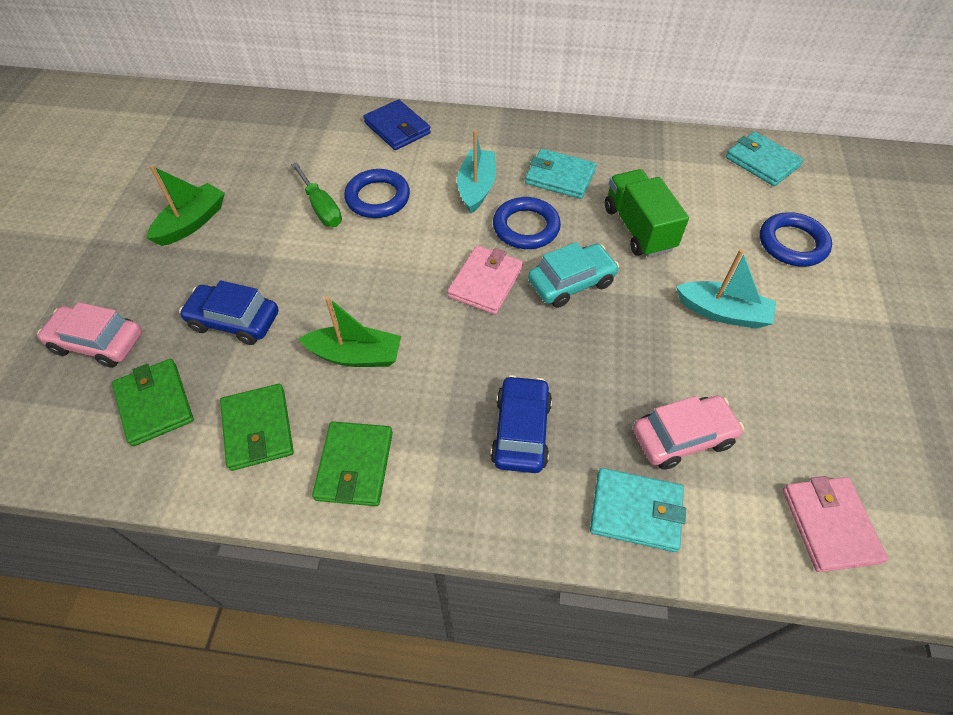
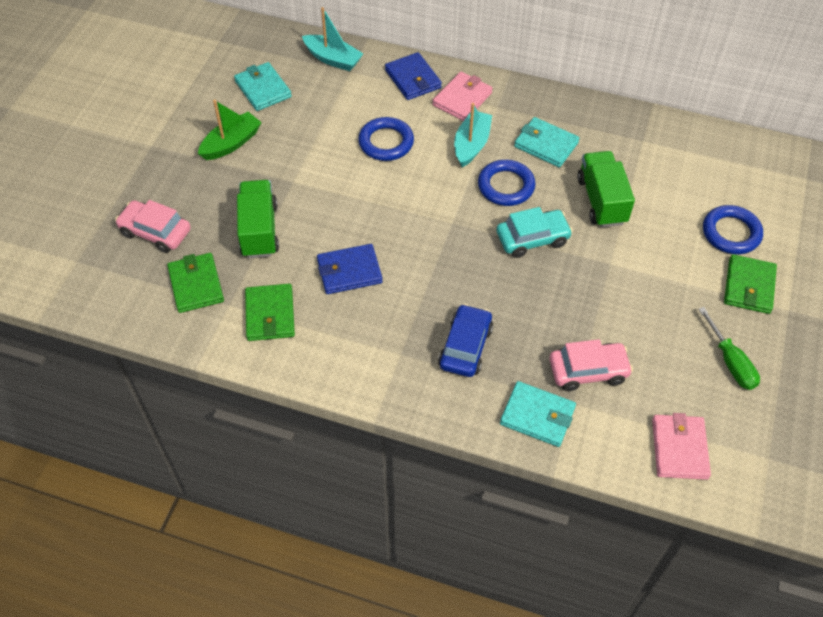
camera: 10 degrees right, 0 degrees up
(234, 321) = (259, 230): blue car -> green truck
(321, 208) = (338, 145): green screwdriver -> green screwdriver (730, 362)
(355, 465) = (337, 351): green wallet -> green wallet (749, 286)
(356, 355) = (349, 271): green boat -> blue wallet
(485, 282) = (462, 228): pink wallet -> pink wallet (462, 99)
(722, 312) = (651, 282): turquoise boat -> turquoise boat (333, 59)
(762, 162) = (731, 155): turquoise wallet -> turquoise wallet (263, 89)

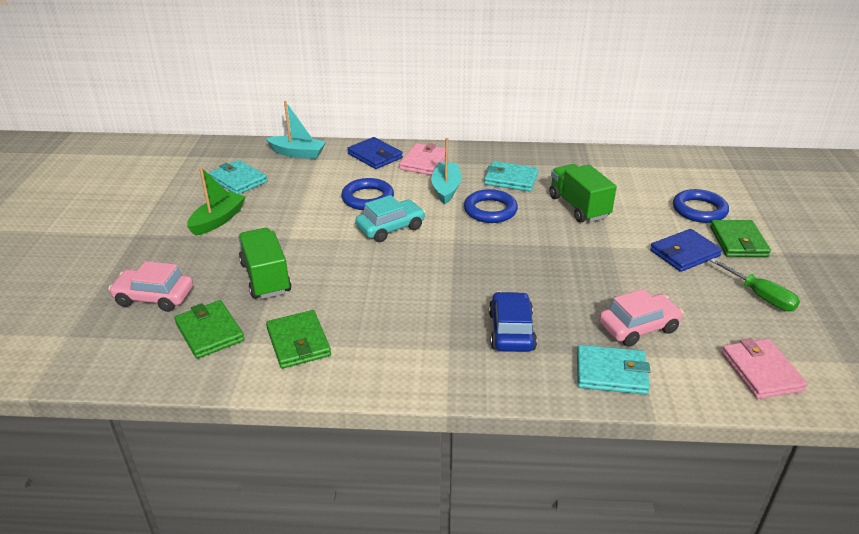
camera: 15 degrees left, 20 degrees down
(349, 271) = (369, 293): blue wallet -> blue wallet (684, 253)
(532, 239) = (533, 241): turquoise car -> turquoise car (390, 228)

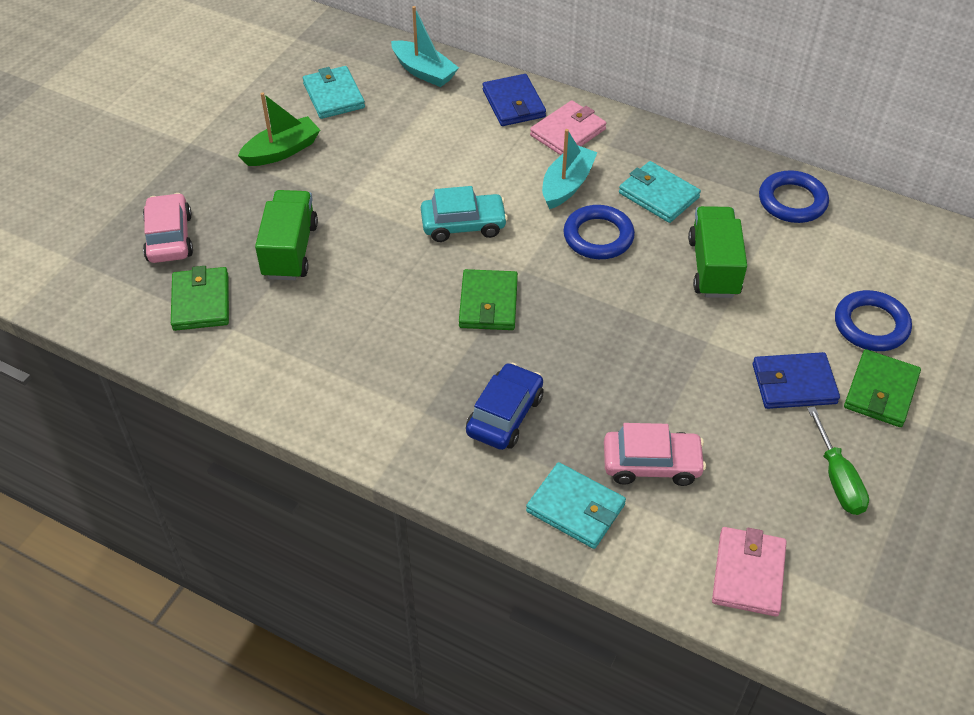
camera: 25 degrees right, 15 degrees up
(154, 297) = (169, 237): pink car -> pink car turned 45 degrees clockwise
(298, 342) = (279, 346): green wallet -> green wallet (488, 303)
(368, 198) = (464, 170): blue ring -> blue ring (792, 201)

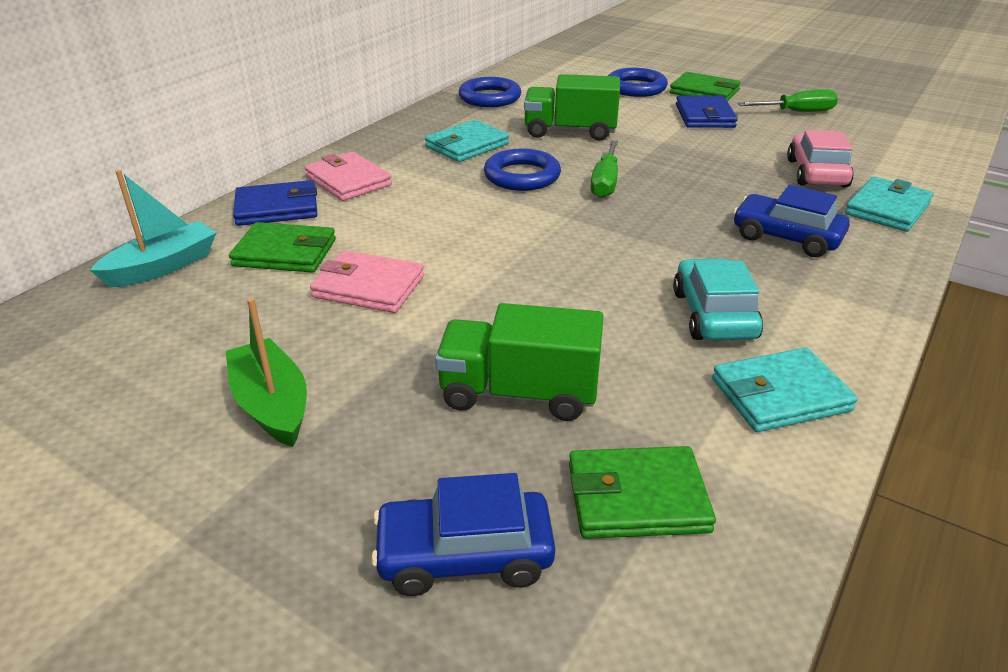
camera: 85 degrees left, 15 degrees down
(169, 237) = (464, 554): pink car -> blue car
(333, 96) = (160, 348): turquoise wallet -> turquoise wallet (780, 395)
(463, 225) = (489, 249): turquoise car -> turquoise car (714, 315)
(488, 303) = (622, 239): green wallet -> green wallet (285, 253)
(567, 185) = (437, 186): turquoise boat -> none
(596, 293) = (605, 182): none -> green screwdriver
(748, 574) = (909, 147): pink wallet -> pink wallet (368, 287)

